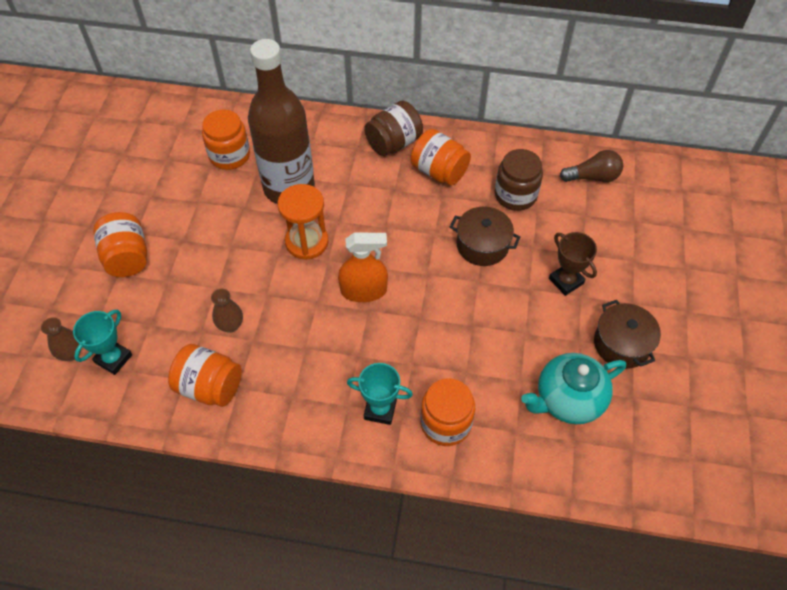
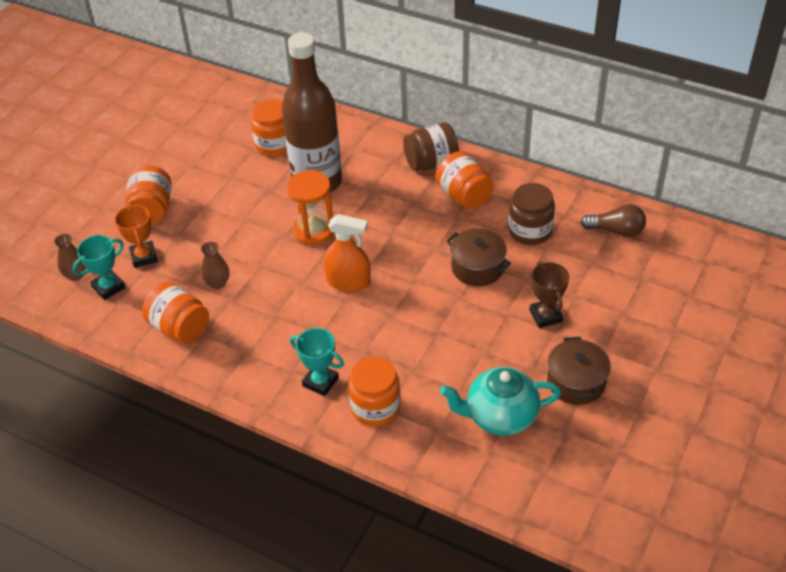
camera: 20 degrees right, 10 degrees down
(139, 314) = (144, 257): none -> orange trophy

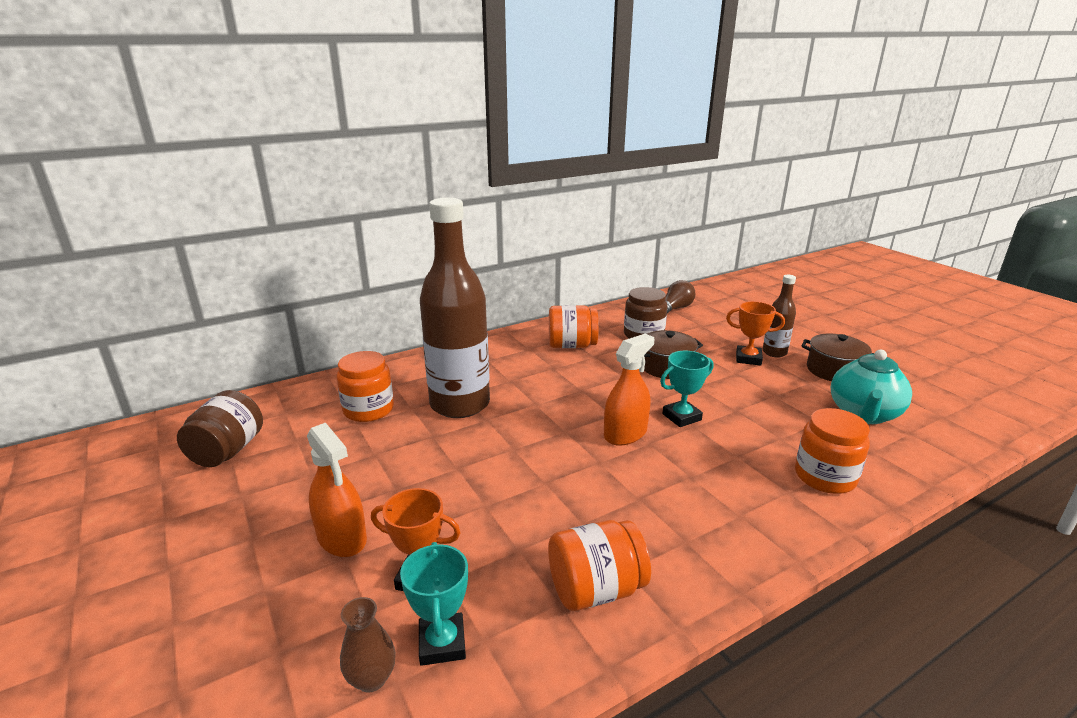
camera: 60 degrees left, 20 degrees down
(152, 210) = (342, 537): orange jar -> orange spray bottle
(217, 283) = (542, 525): brown vase -> none
(314, 230) = (528, 429): orange hourglass -> none
(320, 382) = (768, 500): turquoise trophy -> turquoise trophy (681, 417)
(431, 163) = (513, 345): brown jar -> brown jar (227, 451)
(546, 316) = (748, 358): brown trophy -> orange trophy
(577, 331) = (774, 352): none -> brown bottle

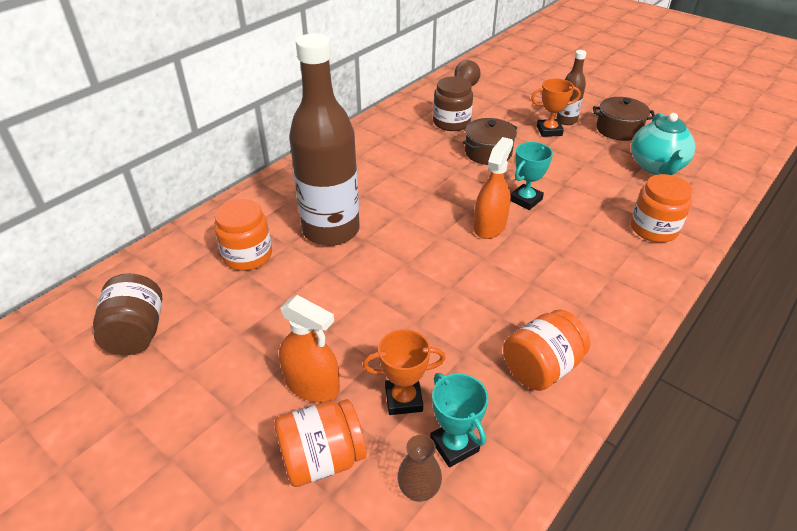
camera: 20 degrees left, 15 degrees up
(572, 345) = (395, 146): orange jar -> orange jar (322, 458)

